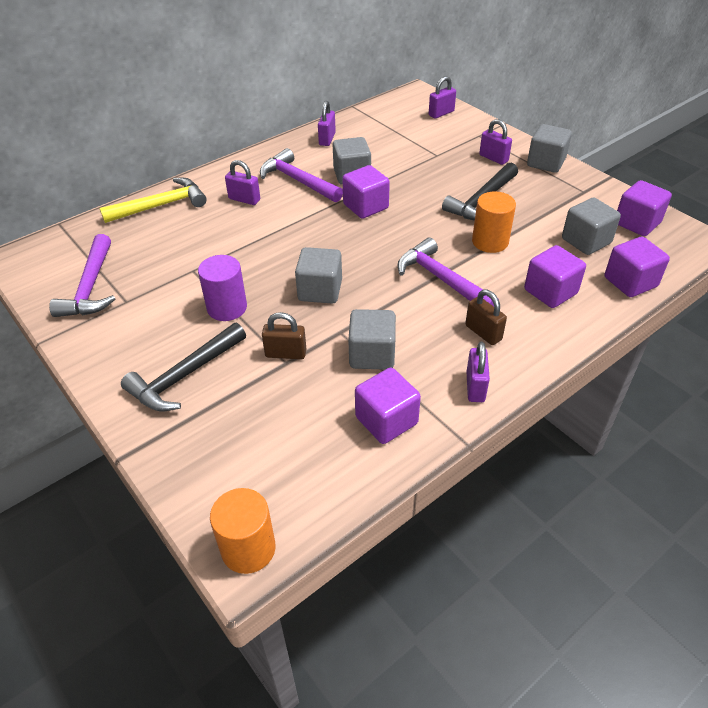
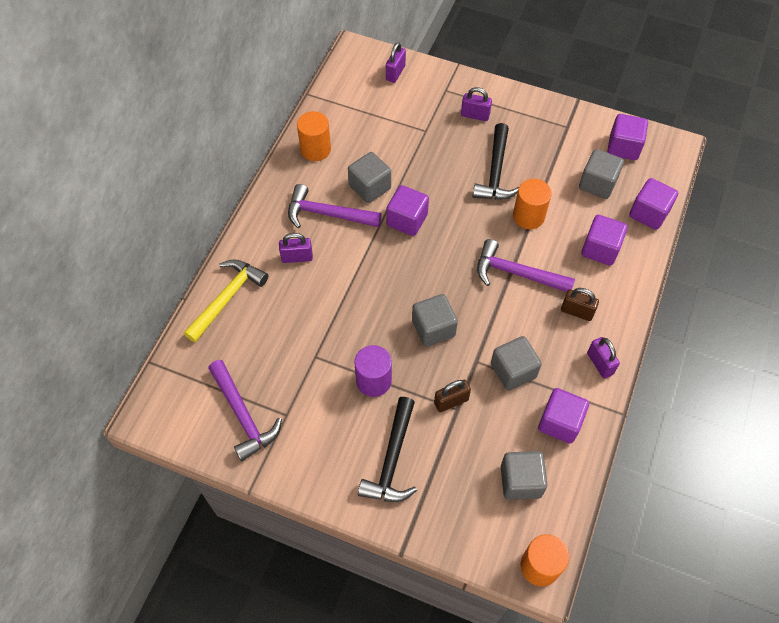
camera: 30 degrees left, 15 degrees up
(327, 139) = (315, 149): purple padlock -> orange cylinder
(546, 163) = (520, 104): grey cube -> grey cube (520, 481)

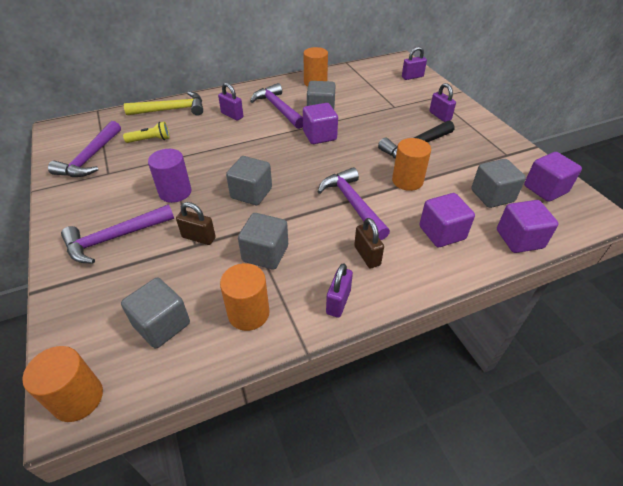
camera: 45 degrees right, 15 degrees down
(265, 349) = (150, 140): none -> yellow flashlight
(392, 459) = (115, 238): black hammer -> purple hammer
(560, 422) = (248, 313): purple cube -> orange cylinder

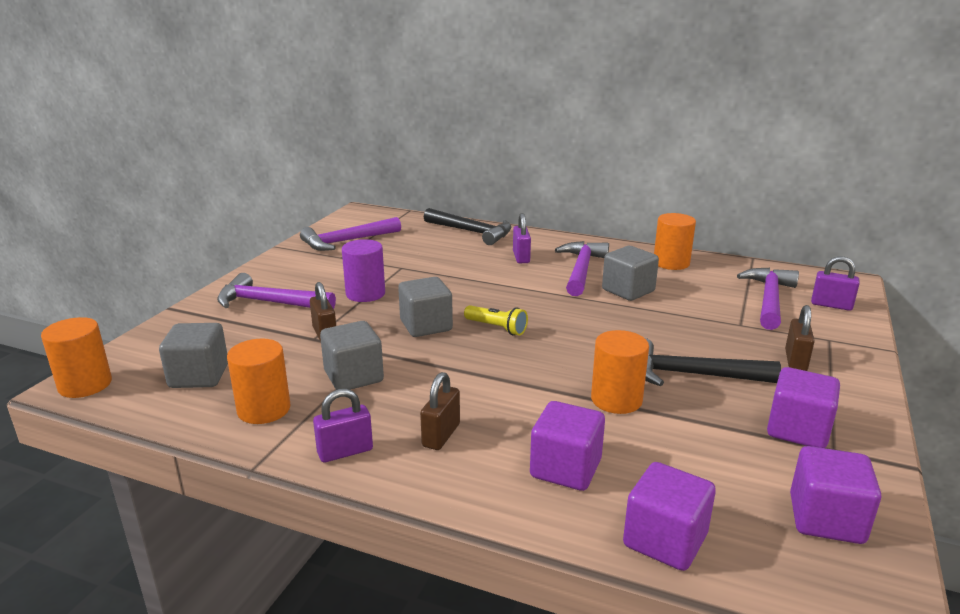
camera: 45 degrees right, 20 degrees down
(150, 140) = (413, 247): yellow flashlight -> yellow flashlight (497, 328)
(171, 110) = (471, 232): yellow hammer -> black hammer
(319, 136) = (584, 311): purple cube -> purple cube (797, 430)
(352, 204) = (510, 385): purple hammer -> purple hammer (769, 299)
(440, 116) = (795, 361): purple padlock -> brown padlock
(492, 196) = (713, 476): grey cube -> none

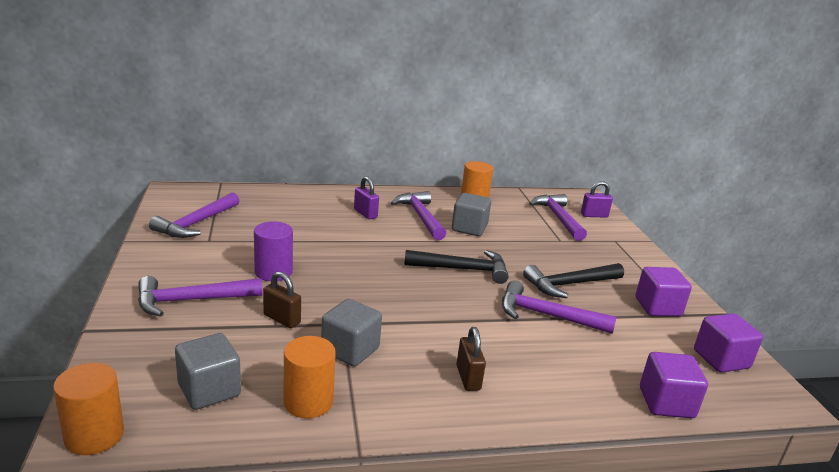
camera: 35 degrees left, 0 degrees up
(345, 452) = (416, 415): purple padlock -> none
(426, 326) = (357, 290): grey cube -> none
(471, 232) = (300, 196): black hammer -> black hammer (462, 269)
(497, 328) = (413, 279): yellow flashlight -> none
(565, 468) = (569, 375): purple cube -> none
(616, 399) = (547, 315): orange cylinder -> purple hammer
(795, 361) = (613, 260): brown padlock -> none

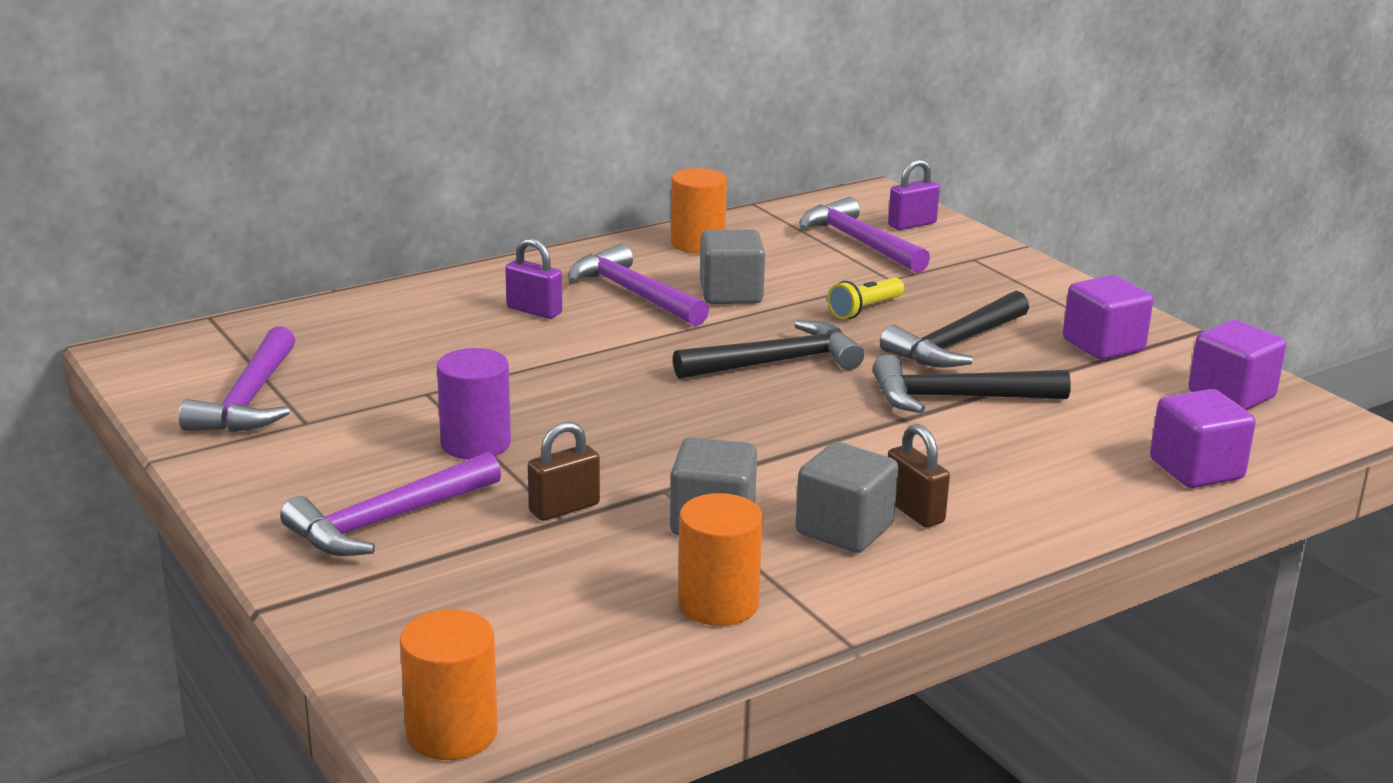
camera: 20 degrees left, 0 degrees up
(209, 390) = (557, 631): grey cube -> grey cube (844, 530)
(282, 319) = (564, 508): brown padlock -> brown padlock turned 45 degrees counterclockwise
(533, 253) = (865, 309): none -> yellow flashlight
(547, 315) = (956, 398): purple hammer -> black hammer

